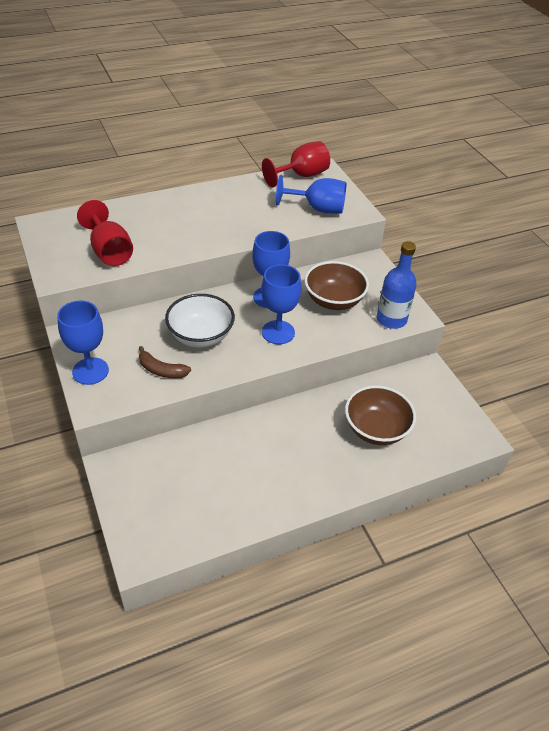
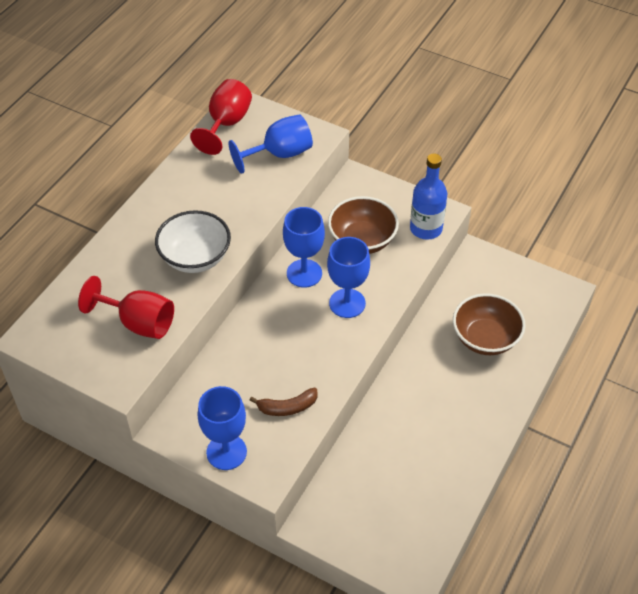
camera: 35 degrees left, 5 degrees up
(201, 336) = (285, 351): white bowl -> white bowl (195, 258)

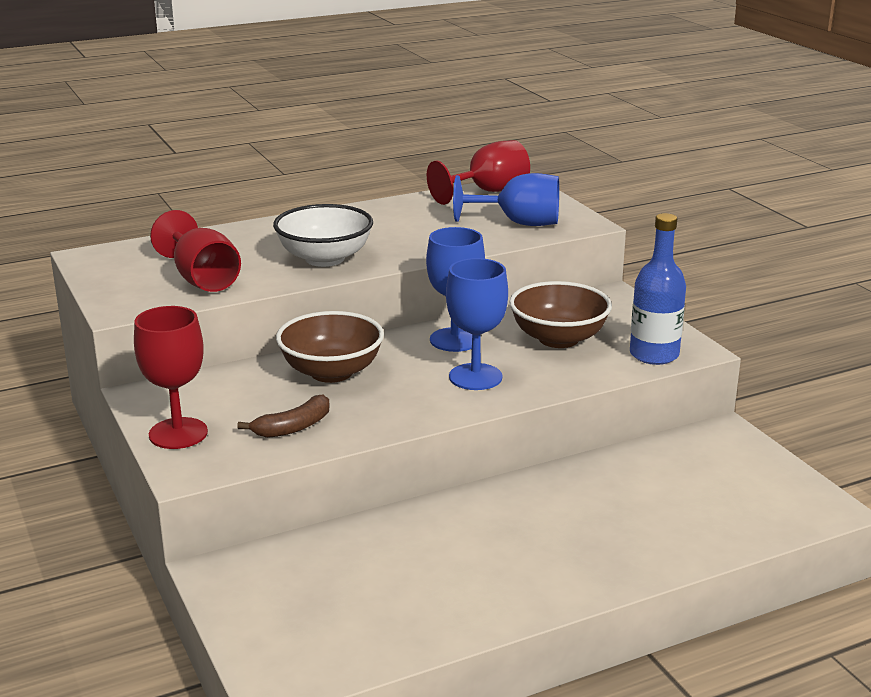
camera: 35 degrees right, 25 degrees down
(226, 452) = (178, 433): blue goblet -> red goblet
(287, 407) = (293, 427): brown banana -> brown banana turned 60 degrees counterclockwise
(485, 338) = (652, 506): brown bowl -> brown bowl (331, 372)

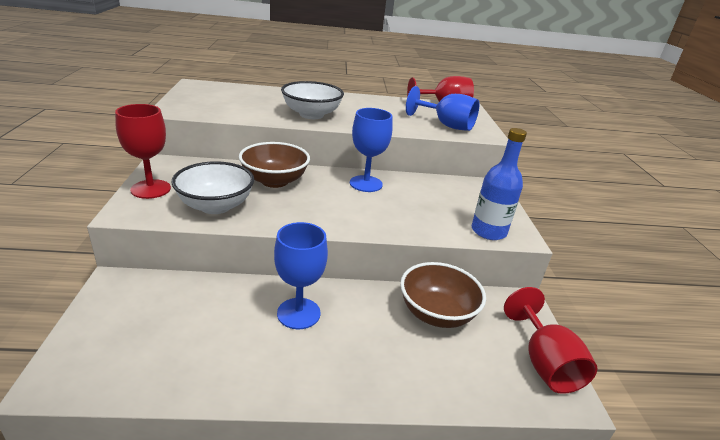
camera: 20 degrees right, 5 degrees up
(202, 279) = (233, 108): red goblet -> red goblet (544, 363)
(293, 427) = (215, 206): brown banana -> white bowl
(475, 377) = (356, 209): blue goblet -> blue goblet (298, 313)
(558, 339) = (431, 202): brown bowl -> brown bowl (436, 313)

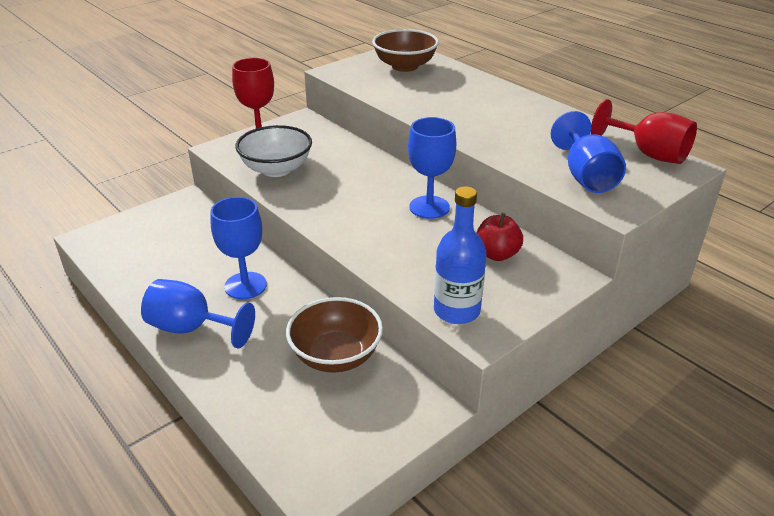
camera: 55 degrees right, 5 degrees up
(274, 181) = (354, 169): brown bowl -> brown bowl (405, 66)
(311, 115) = (448, 112): white bowl -> none
(318, 374) = (191, 328): none -> blue goblet
(445, 192) = (496, 254): none -> red apple
(544, 363) = (346, 455): red goblet -> none

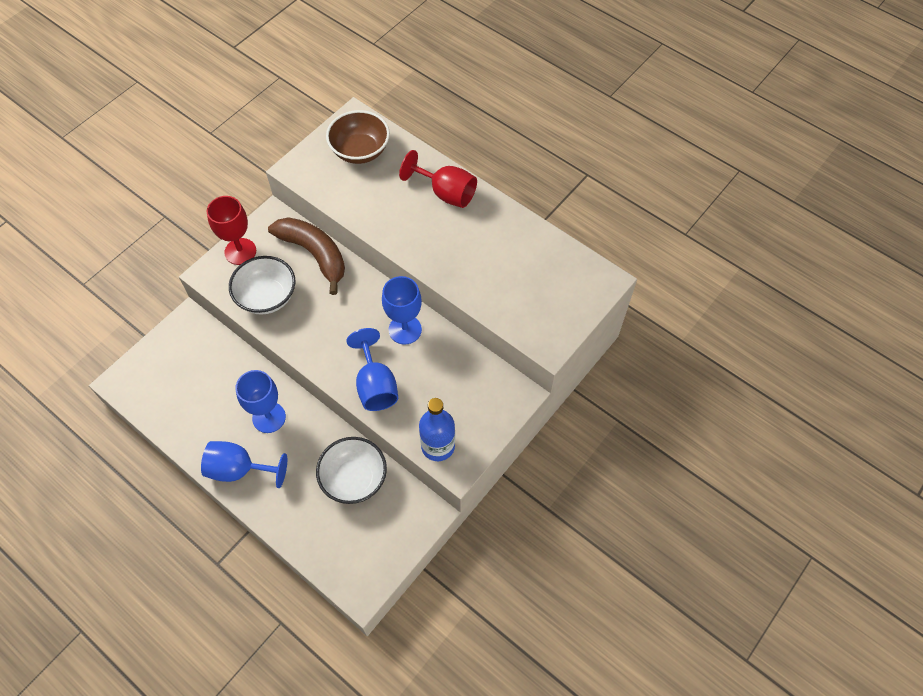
camera: 10 degrees left, 25 degrees up
(336, 356) = (354, 479): brown bowl -> white bowl
(338, 146) = (314, 254): none -> brown banana
(496, 254) = (463, 379): red apple -> none
(586, 176) = (527, 306): blue goblet -> blue goblet (375, 385)
(648, 154) = (577, 267): red goblet -> red goblet (446, 193)

